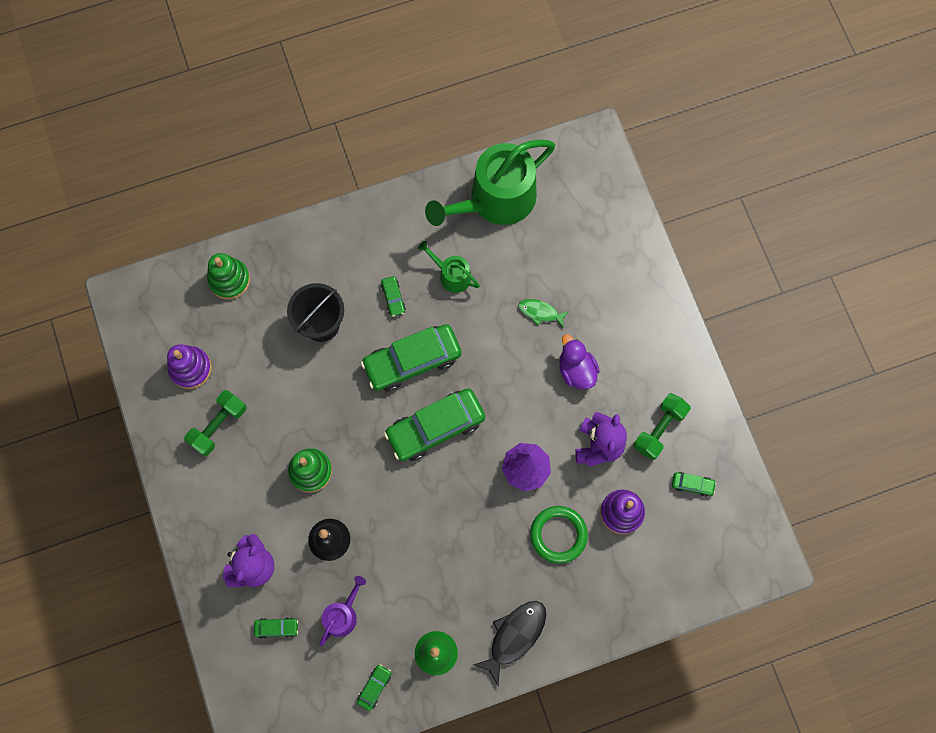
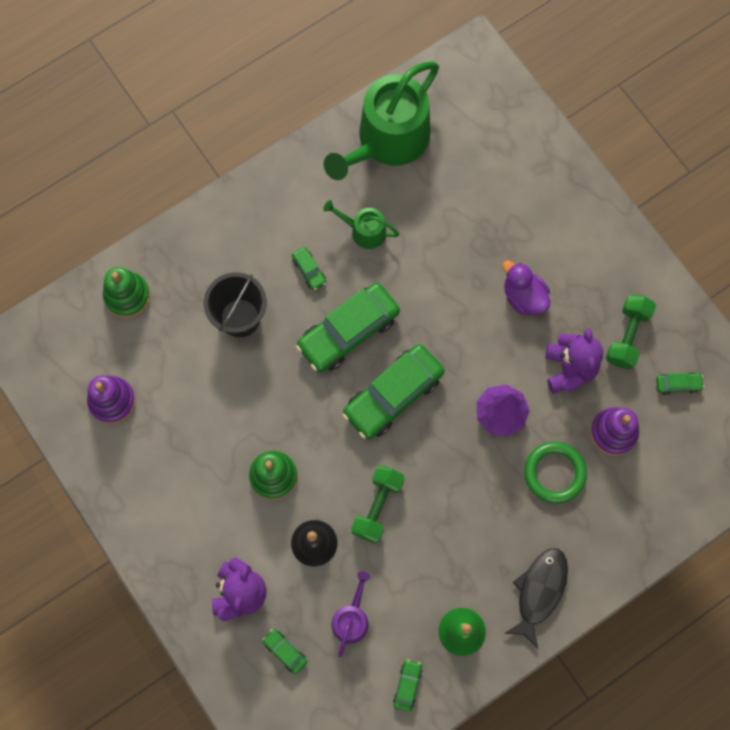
camera: 15 degrees left, 0 degrees up
(218, 426) = (160, 454): green dumbbell -> green dumbbell (377, 506)
(276, 628) = (285, 651): green car -> green car turned 120 degrees counterclockwise
(540, 312) = (468, 246): green fish -> none

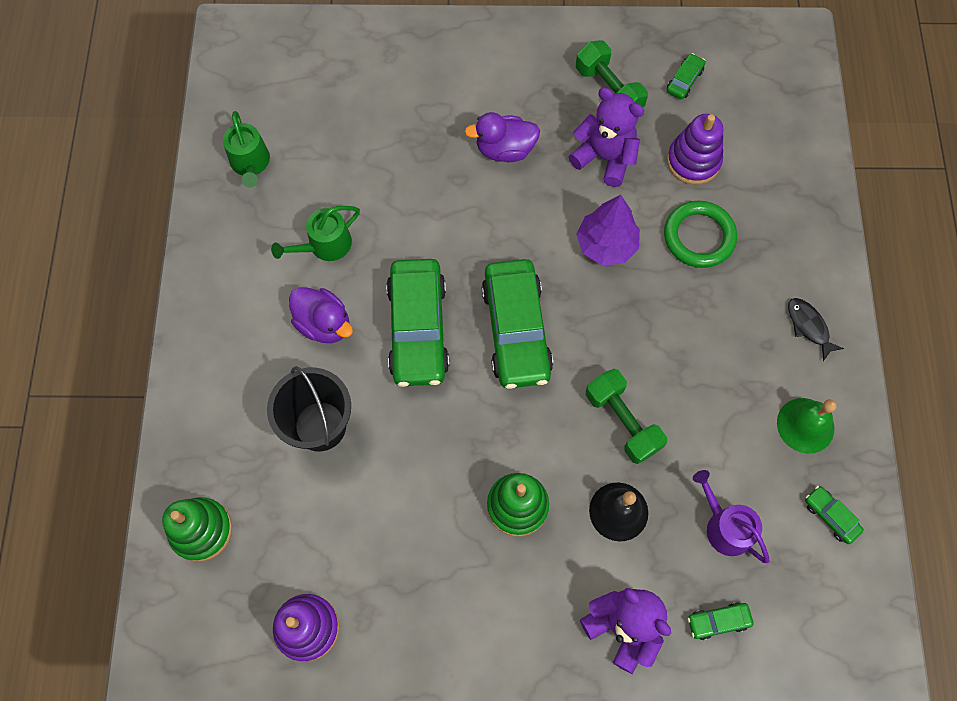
camera: 55 degrees left, 5 degrees down
(309, 271) = (324, 324): green car -> purple duck
(387, 140) = (250, 163): green watering can -> green watering can, size x0.47
(539, 591) = (808, 326): black fish -> black fish, size x0.59

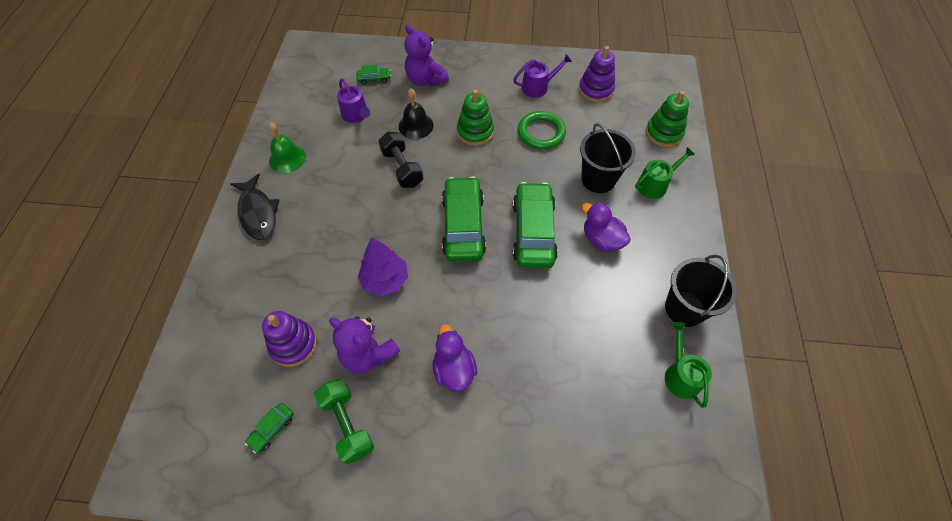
camera: 175 degrees left, 10 degrees down
(230, 238) = (684, 308): none -> black bucket
(325, 245) = (606, 297): green watering can -> green watering can (655, 184)
(413, 626) = (538, 87): none -> purple watering can
(505, 150) = (454, 369): purple duck -> purple duck turned 105 degrees counterclockwise
(622, 421) = (402, 168): green dumbbell -> black dumbbell
(699, 236) = (311, 280): green ring -> green ring (541, 133)
(808, 326) = (258, 213): black fish -> black fish, size x1.69
(830, 516) = (293, 115): green car -> none

